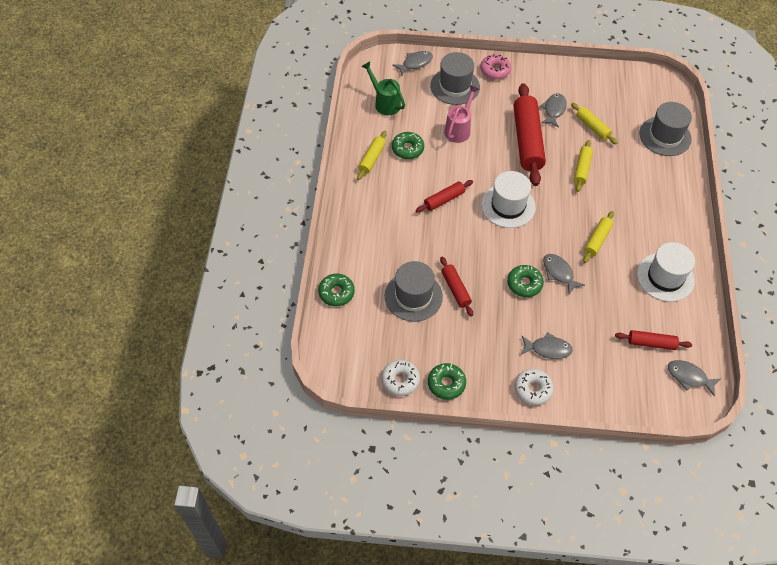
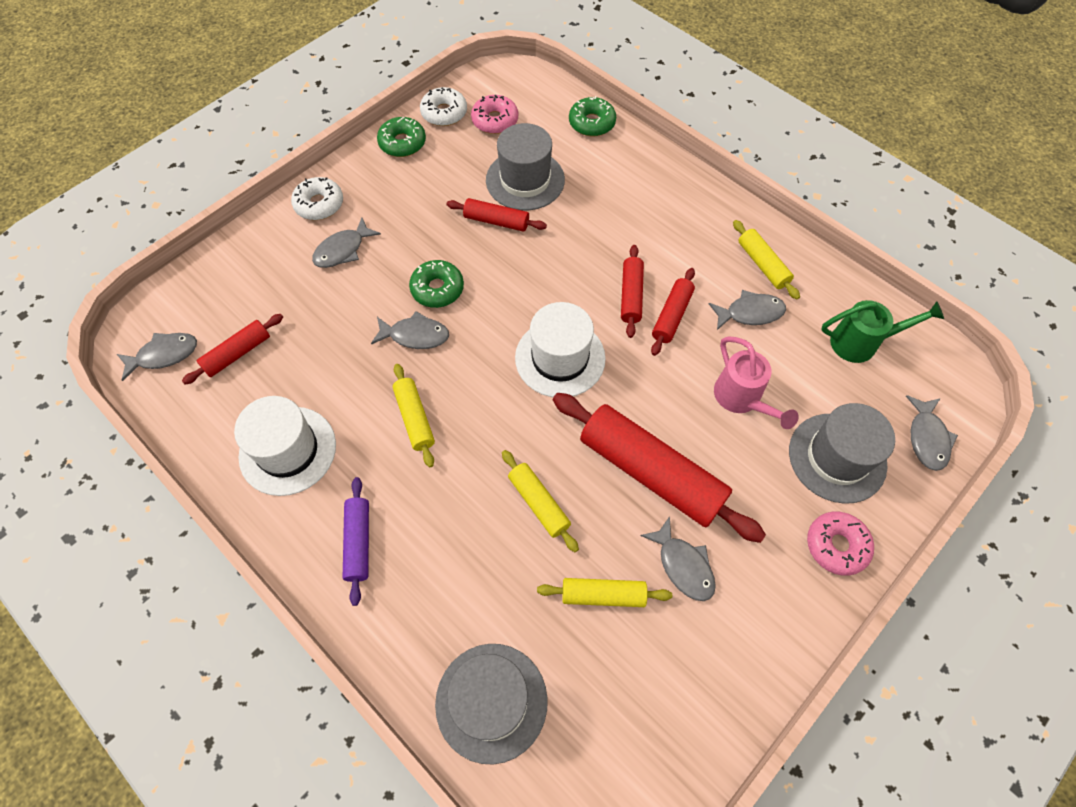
camera: 130 degrees right, 5 degrees up
(381, 346) = (495, 120): none -> pink donut
(407, 149) = (750, 313): green donut -> grey fish
(440, 177) = (671, 316): none -> red rolling pin
(666, 218) = (358, 542): none -> purple rolling pin

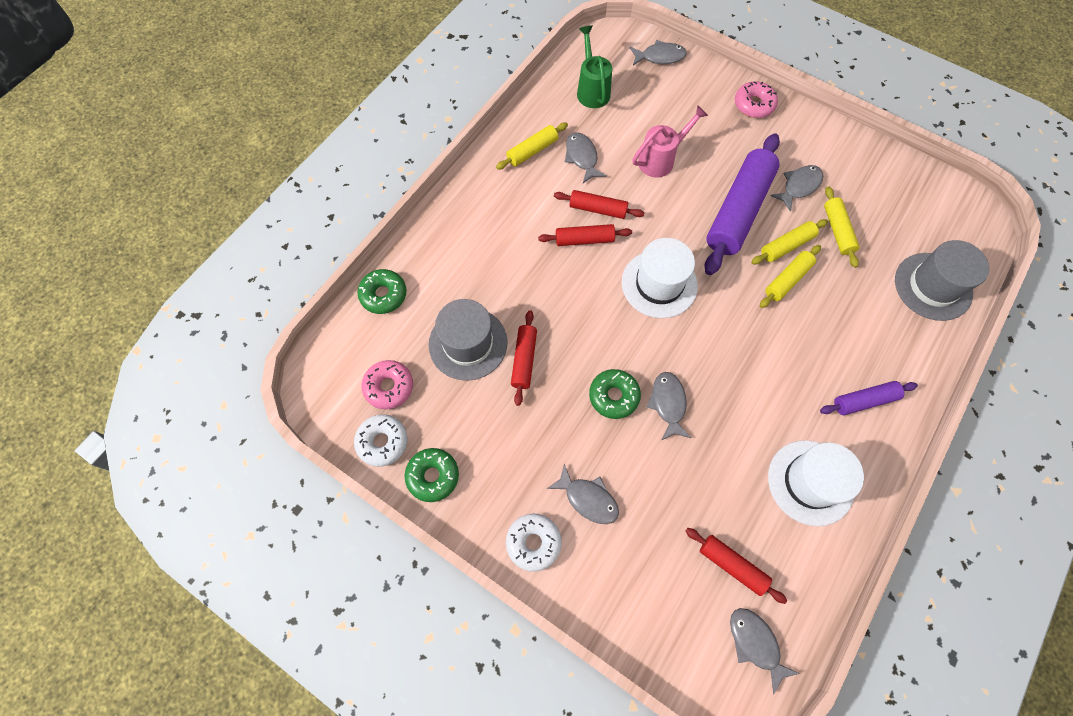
camera: 100 degrees left, 5 degrees up
(414, 418) = (748, 384): yellow rolling pin -> yellow rolling pin (786, 246)
(651, 472) = (738, 211): red rolling pin -> purple rolling pin
(837, 457) = (690, 104): grey hat -> none

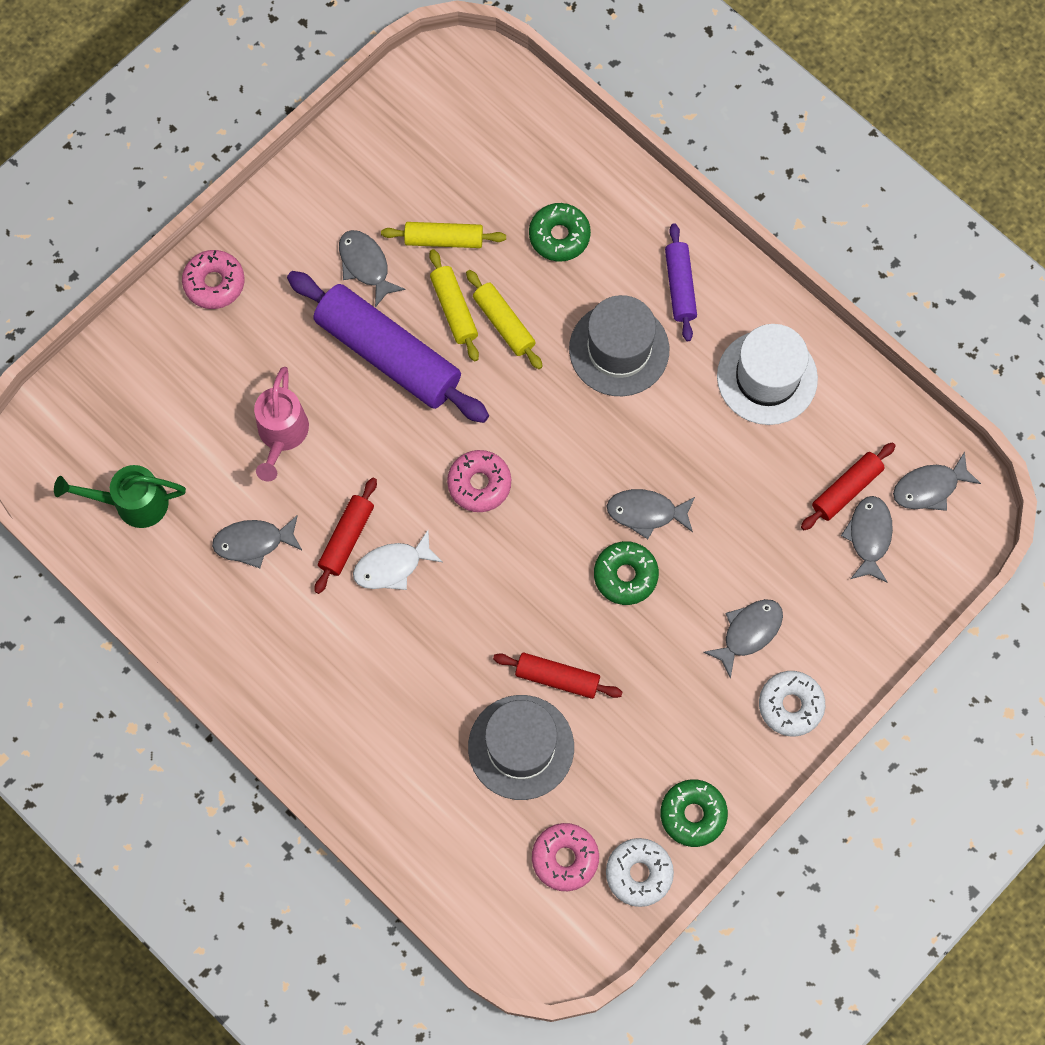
camera: 80 degrees left, 5 degrees up
(383, 295) = (426, 853): green donut -> green donut (559, 236)
(532, 151) = (226, 611): yellow rolling pin -> none
(584, 239) = (392, 566): red rolling pin -> white fish
(659, 284) = (479, 484): white hat -> pink donut
(660, 57) = (92, 390): grey fish -> grey fish (869, 536)
(660, 160) = (282, 435): pink watering can -> pink watering can turned 150 degrees counterclockwise
(933, 286) = (546, 155): grey hat -> grey hat (619, 349)

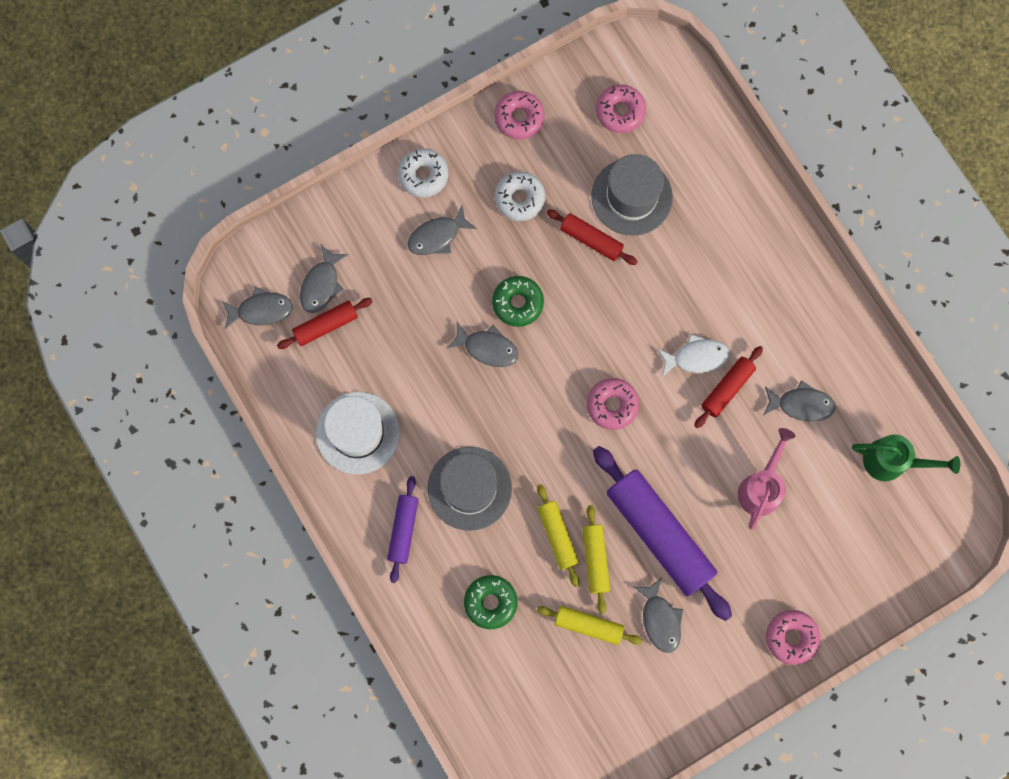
camera: 165 degrees left, 5 degrees up
(639, 873) = (570, 88): white donut -> white donut (519, 199)
(693, 814) = (519, 118): green donut -> pink donut

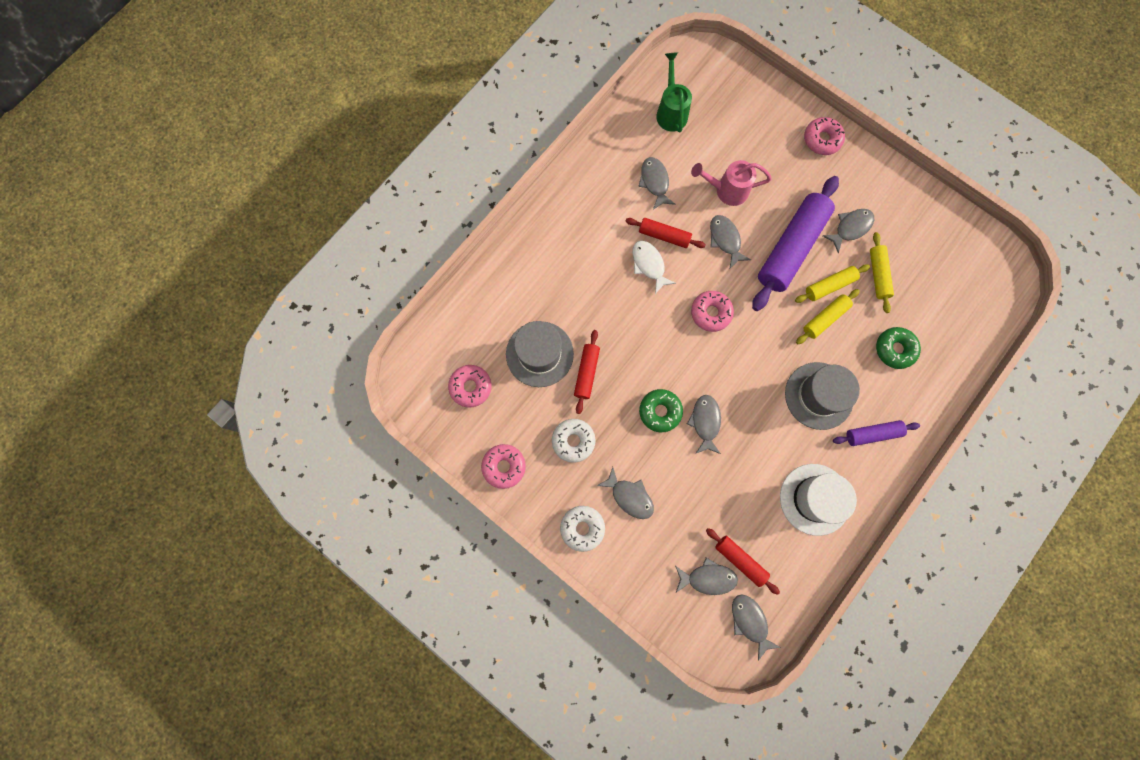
camera: 110 degrees left, 0 degrees up
(697, 459) = (725, 240): none -> grey fish

